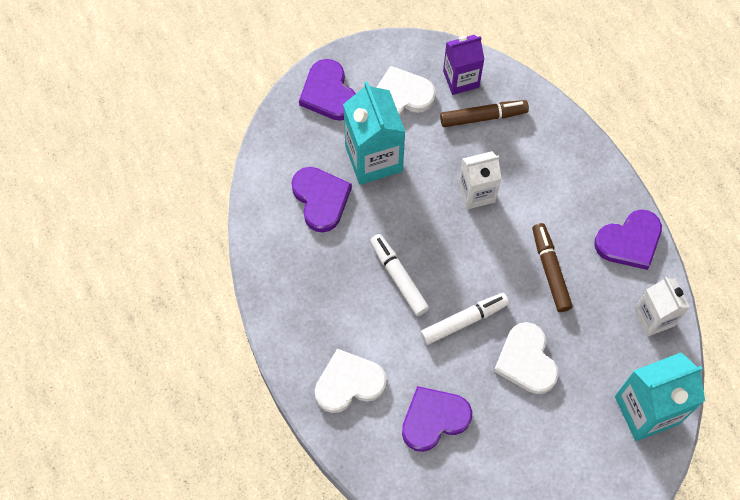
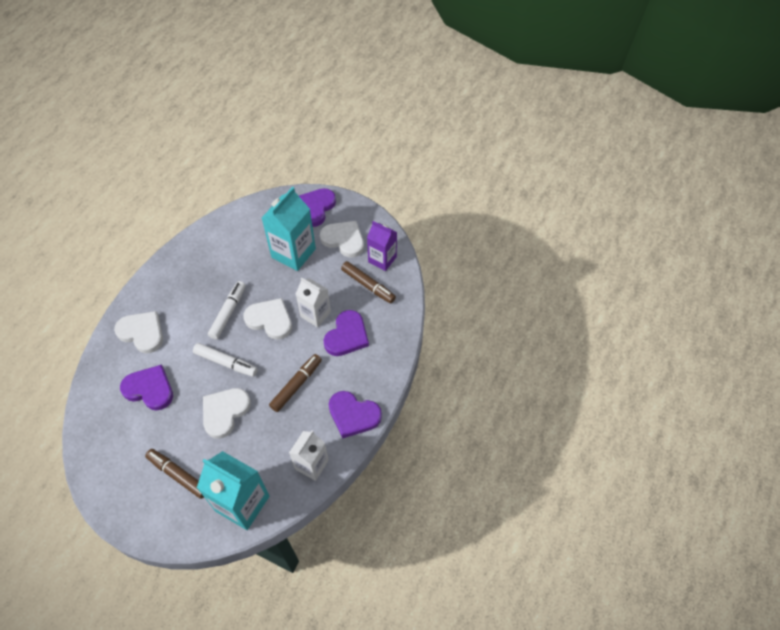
camera: 50 degrees right, 10 degrees down
(321, 199) = (247, 246): purple heart -> purple heart (347, 336)
(445, 241) = (270, 320): none -> white heart
(566, 452) = (178, 475): none -> brown marker

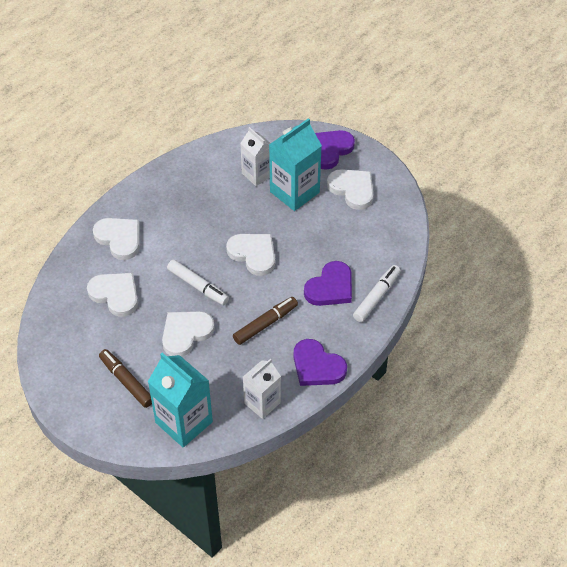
camera: 15 degrees right, 5 degrees down
(149, 389) = (115, 295): purple heart -> white heart
(228, 313) = (211, 238): white marker -> white marker (376, 297)
(315, 314) = (302, 259): white carton -> white carton (257, 174)
(368, 285) = (366, 242): brown marker -> none
(382, 259) = (389, 218): purple carton -> none

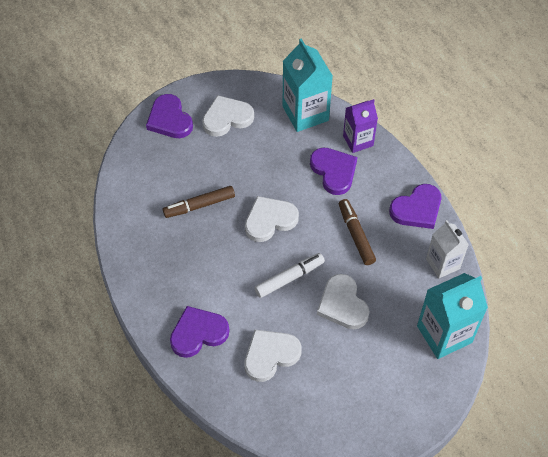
camera: 70 degrees left, 5 degrees up
(119, 239) = (198, 333): white heart -> purple heart
(126, 381) = (381, 372): brown marker -> brown marker (199, 205)
(257, 174) = (170, 187): white carton -> none
(294, 192) = (208, 164): turquoise carton -> turquoise carton (305, 113)
(376, 297) = (358, 141): white marker -> purple carton

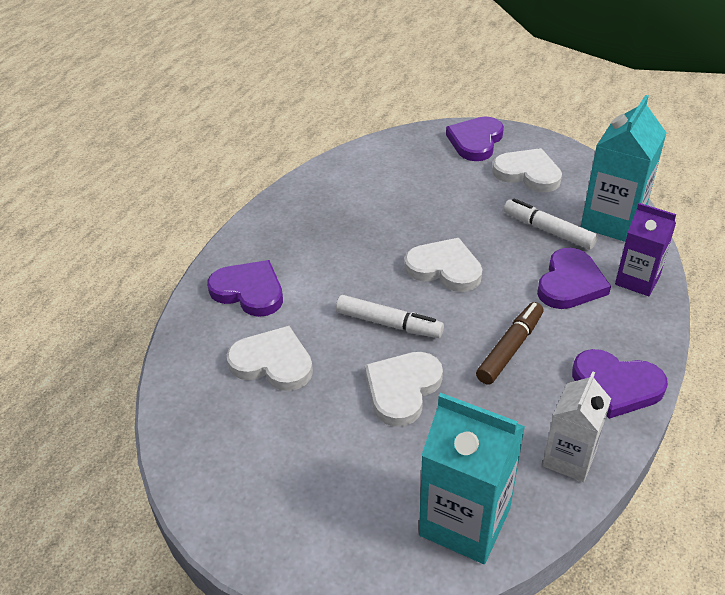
camera: 55 degrees right, 15 degrees down
(199, 205) = (402, 211): brown marker -> none
(284, 148) = (548, 230): none -> white marker

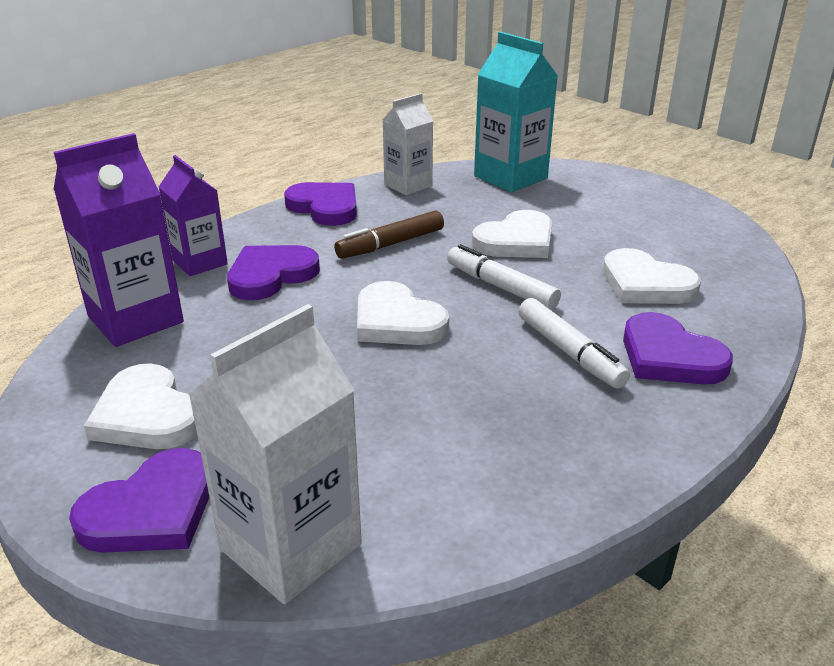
camera: 160 degrees left, 10 degrees down
(405, 145) = (291, 547): none -> white carton
(548, 230) = (225, 329): white marker -> white marker (569, 352)
(612, 221) = (135, 319): turquoise carton -> purple carton

